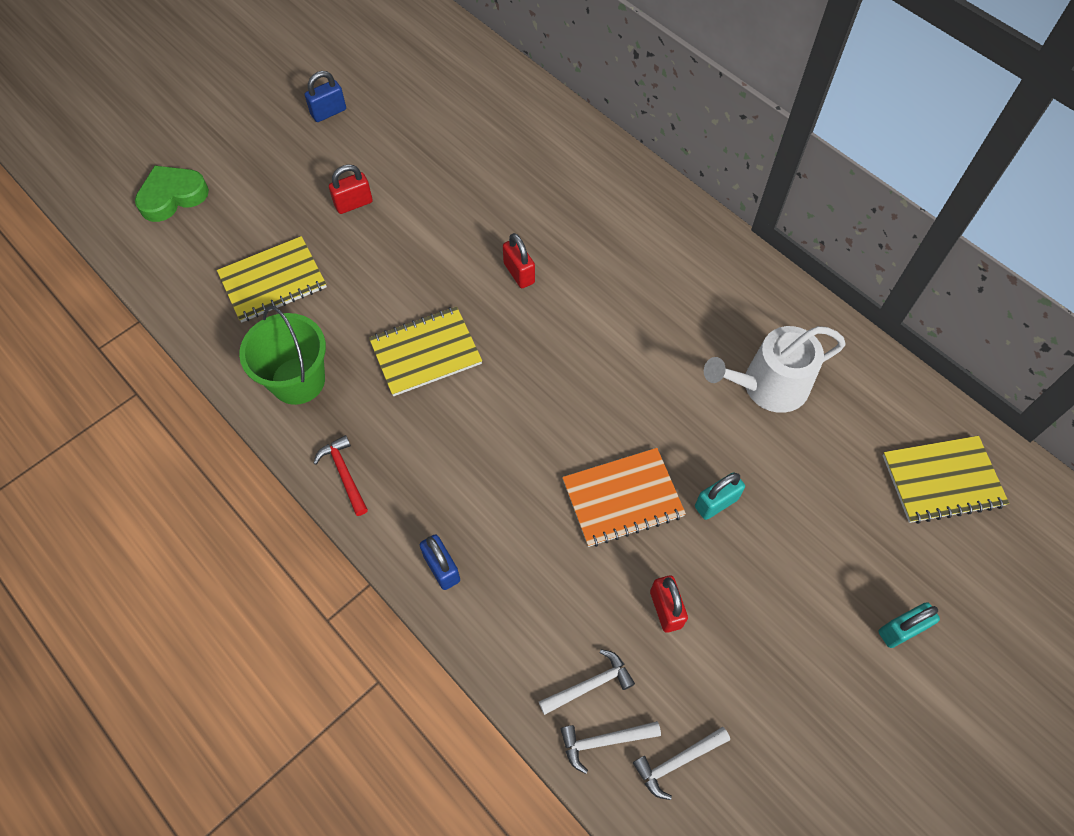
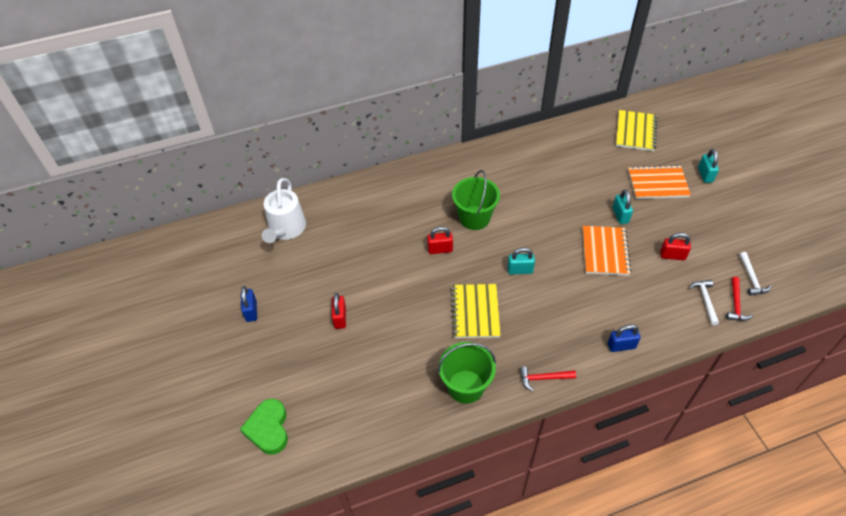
camera: 65 degrees left, 10 degrees down
(273, 281) = (379, 381): yellow notebook -> none
(527, 386) = (520, 270): none -> turquoise padlock
(601, 296) = (474, 218): none -> green bucket
(604, 741) = (736, 304): white hammer -> red hammer
(768, 386) = (561, 171): white watering can -> white watering can (286, 229)
(828, 548) = (657, 184): none -> orange notebook

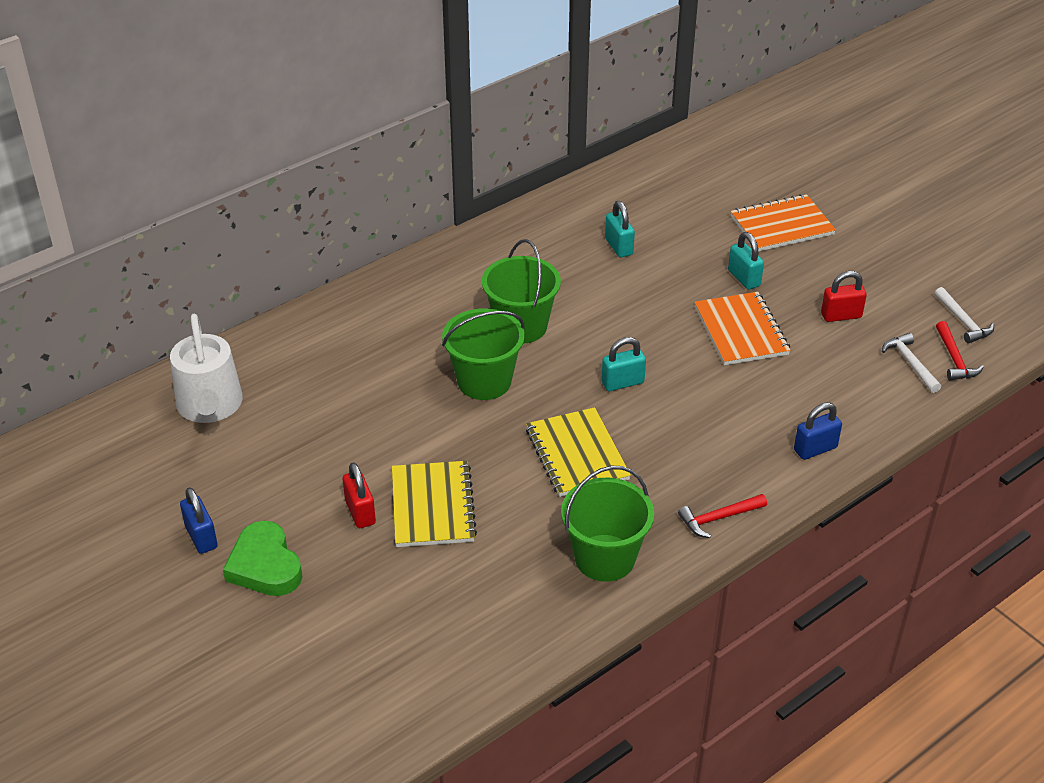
camera: 20 degrees left, 10 degrees down
(268, 429) = (307, 696): green heart -> green heart (265, 565)
(440, 249) = (484, 381): red padlock -> green bucket
(635, 132) = (721, 162): yellow notebook -> yellow notebook (432, 506)
(705, 175) = (845, 201): turquoise padlock -> turquoise padlock (619, 247)

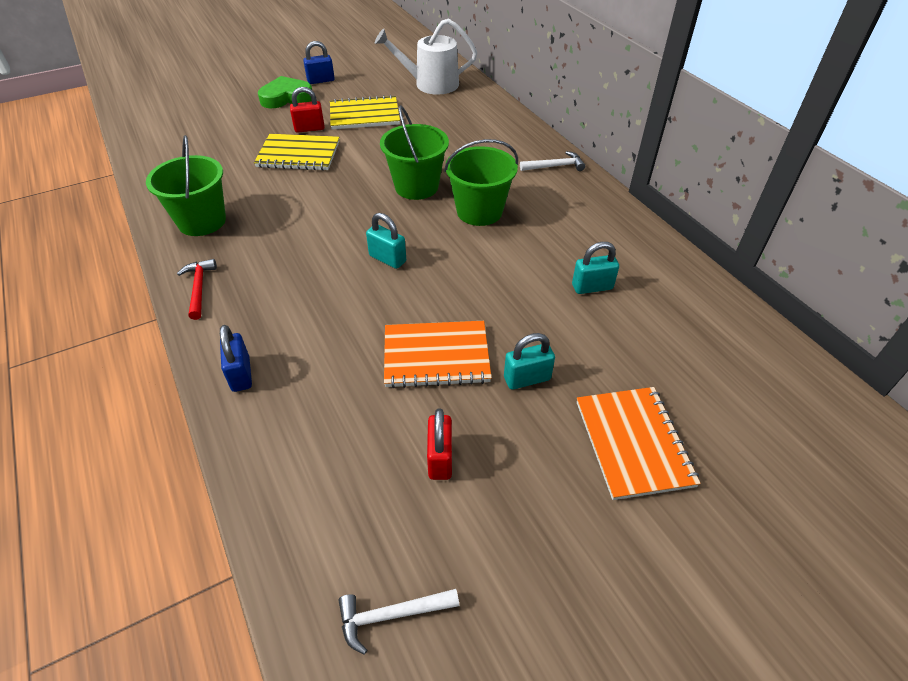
camera: 100 degrees right, 5 degrees up
(577, 454) = (314, 222): yellow notebook -> yellow notebook (364, 115)
(622, 383) = (387, 259): turquoise padlock -> turquoise padlock turned 45 degrees counterclockwise
(910, 363) = (331, 510): white hammer -> white hammer (555, 166)
(954, 359) = (320, 570): red hammer -> none

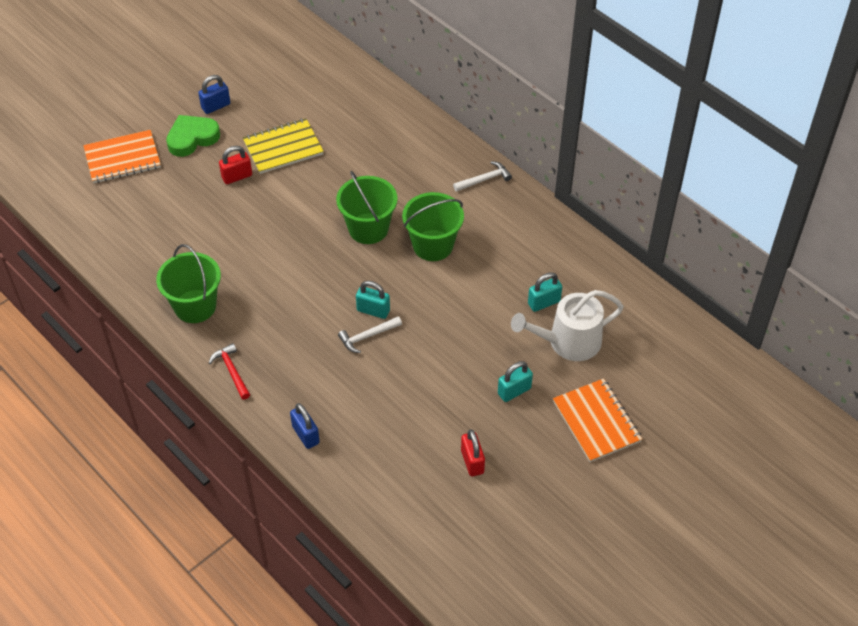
camera: 15 degrees left, 5 degrees up
(298, 154) = (242, 212): yellow notebook -> none
(391, 615) = (475, 559): white hammer -> white hammer (367, 336)
(431, 84) = (332, 90): white watering can -> white watering can (568, 342)
(436, 356) = (443, 388): orange notebook -> orange notebook (122, 158)

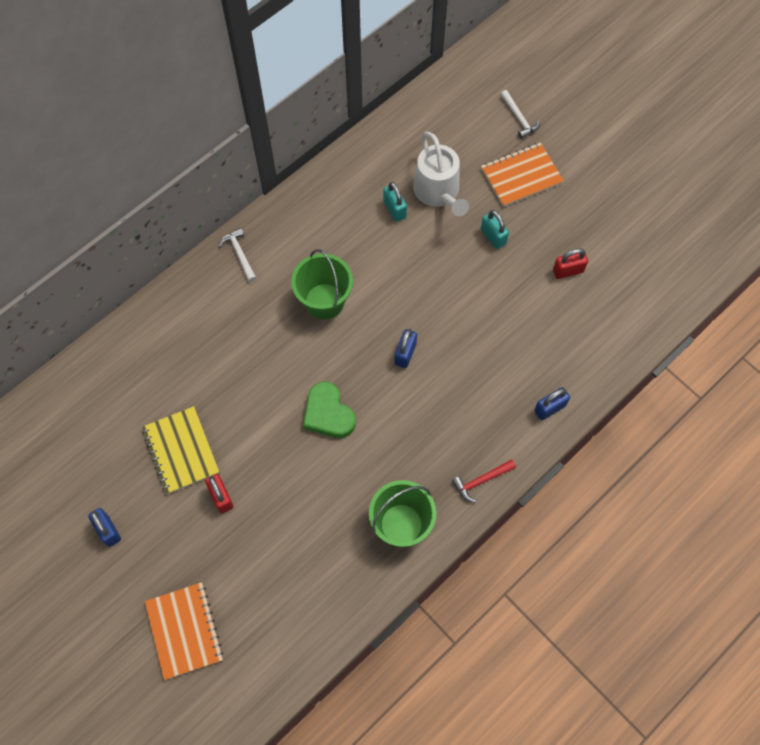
camera: 90 degrees left, 15 degrees up
(192, 138) = (158, 553): green heart -> green heart (328, 414)
(367, 336) = (436, 358): white hammer -> white hammer (519, 118)
(368, 228) = (301, 360): green bucket -> none
(373, 310) = (405, 354): turquoise padlock -> blue padlock

